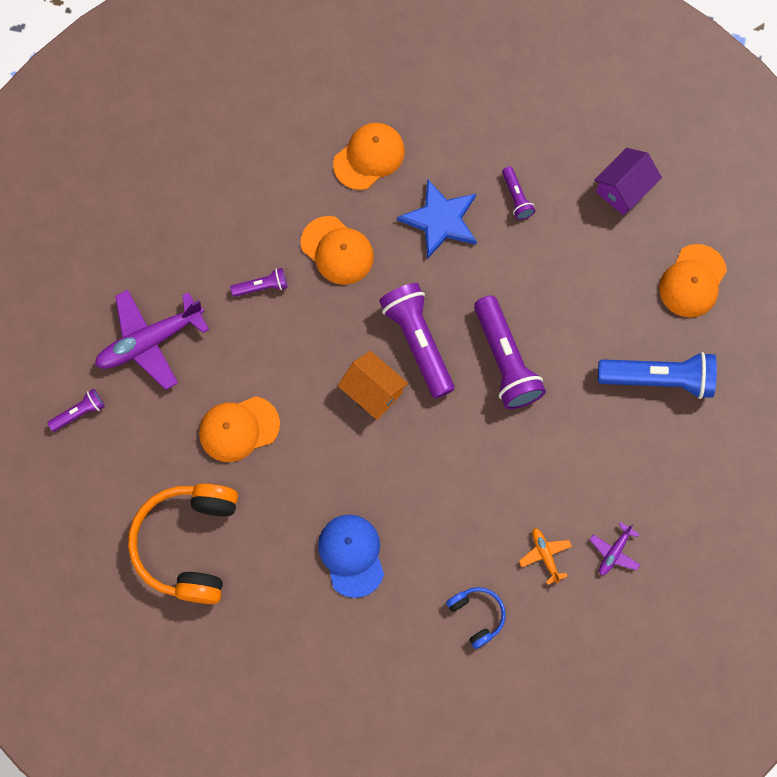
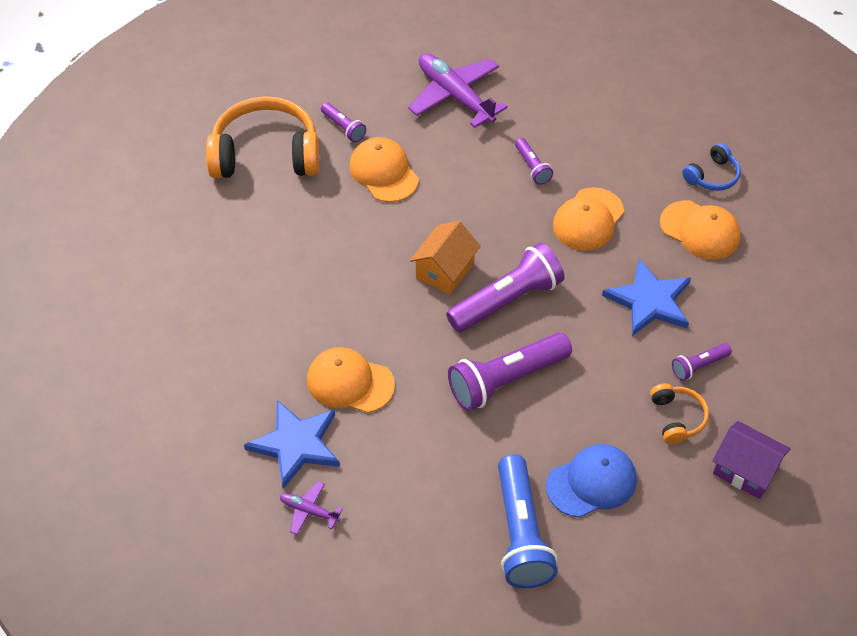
camera: 80 degrees right, 20 degrees down
(79, 413) = (375, 60): purple flashlight -> purple flashlight (343, 128)
(351, 555) = (272, 277): blue cap -> blue cap (591, 482)
(477, 615) = (223, 391): blue headphones -> blue headphones (712, 176)
(545, 555) = (296, 444): orange plane -> blue star
(566, 229) = (677, 418): none -> orange headphones
(692, 281) = (652, 557): orange cap -> orange cap (350, 382)

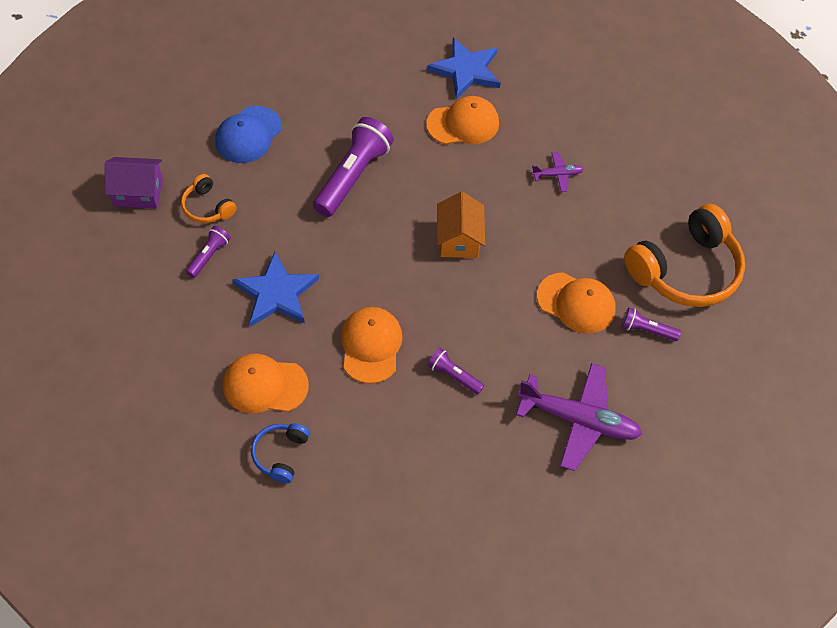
camera: 145 degrees right, 5 degrees up
(309, 511) = (425, 38): purple plane -> purple plane (557, 175)
(507, 300) = (392, 238): purple flashlight -> none
(520, 533) = (279, 83): blue flashlight -> none

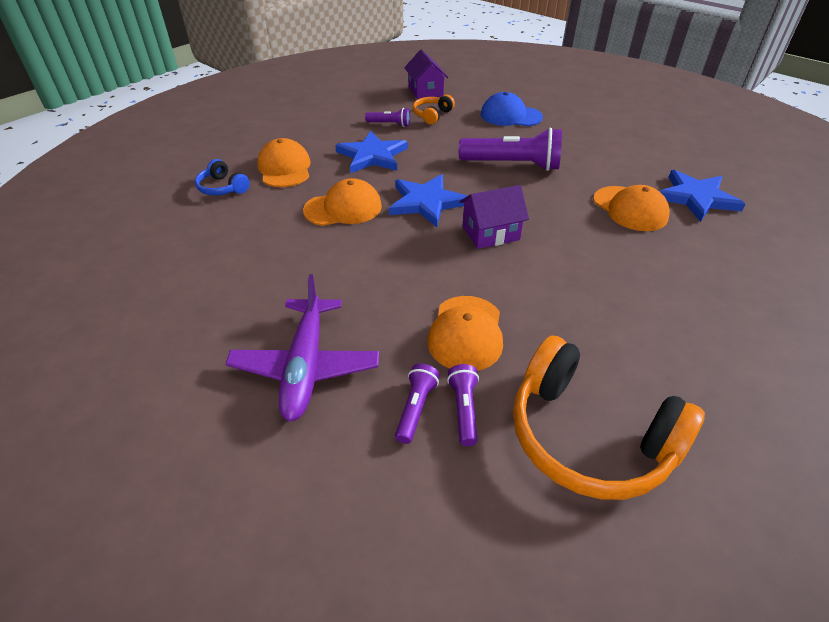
camera: 75 degrees right, 15 degrees down
(281, 454) = (222, 188): blue headphones -> blue headphones turned 135 degrees counterclockwise
(390, 272) = (426, 202): none -> blue star
(453, 375) = (330, 261): purple flashlight -> purple flashlight (416, 408)
(459, 239) = (490, 233): orange house -> purple house
(557, 175) = (631, 284): purple plane -> none

